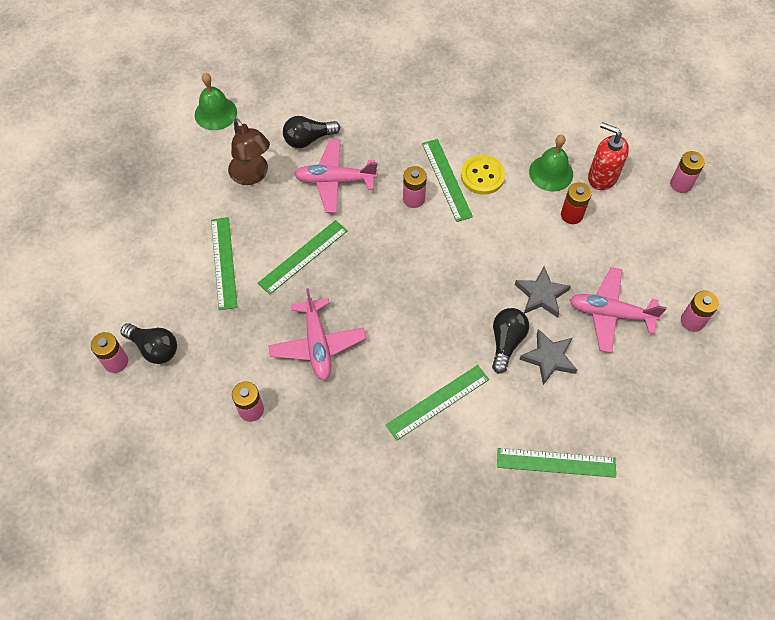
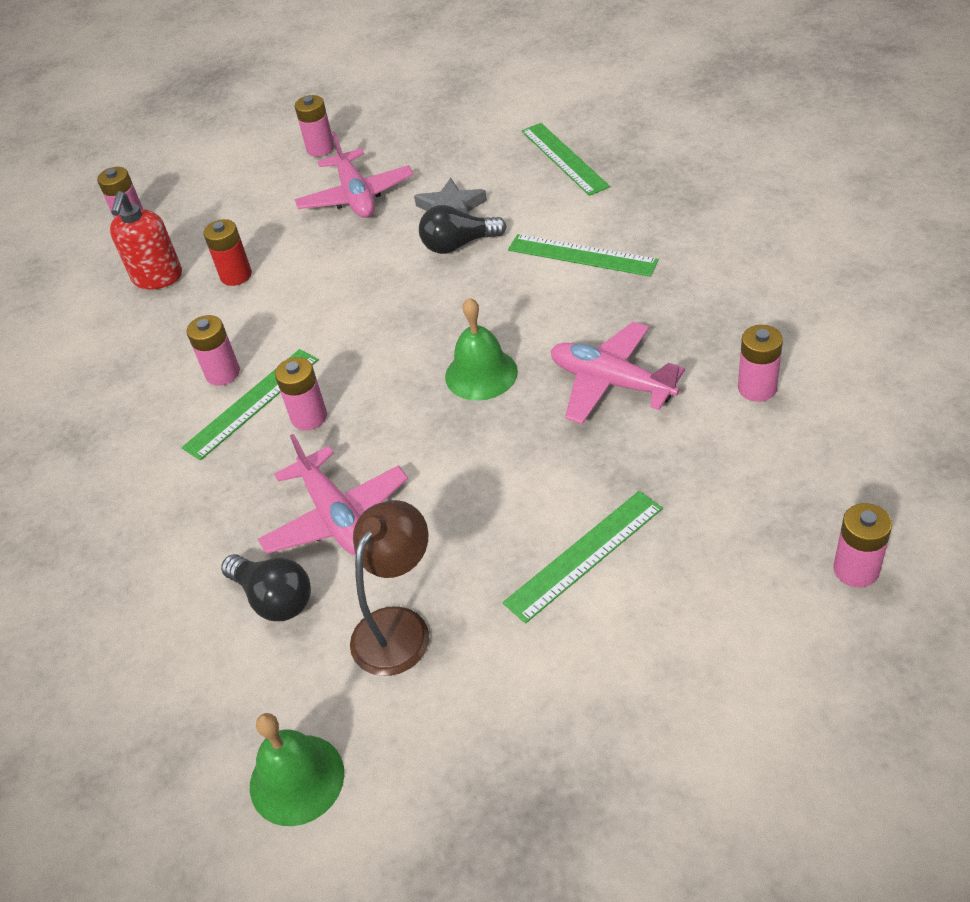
camera: 115 degrees left, 15 degrees down
(154, 348) = (789, 540): black light bulb -> none
(303, 256) = (496, 473): green ruler -> none
(317, 344) = (611, 383): pink plane -> pink plane turned 105 degrees counterclockwise
(482, 176) = (223, 373): yellow button -> pink battery
(541, 295) = (373, 248): grey star -> none
(551, 173) = (177, 319): green bell -> green bell (481, 374)

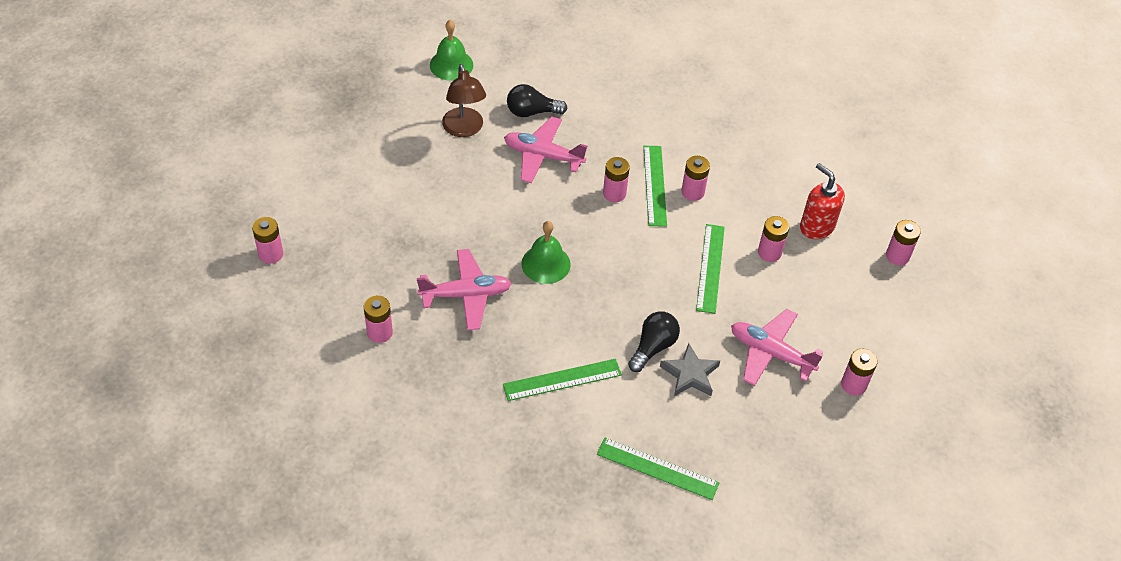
camera: 130 degrees right, 5 degrees up
(236, 275) = (769, 252): red battery -> pink battery
(584, 555) = (406, 198): green ruler -> green ruler (710, 268)

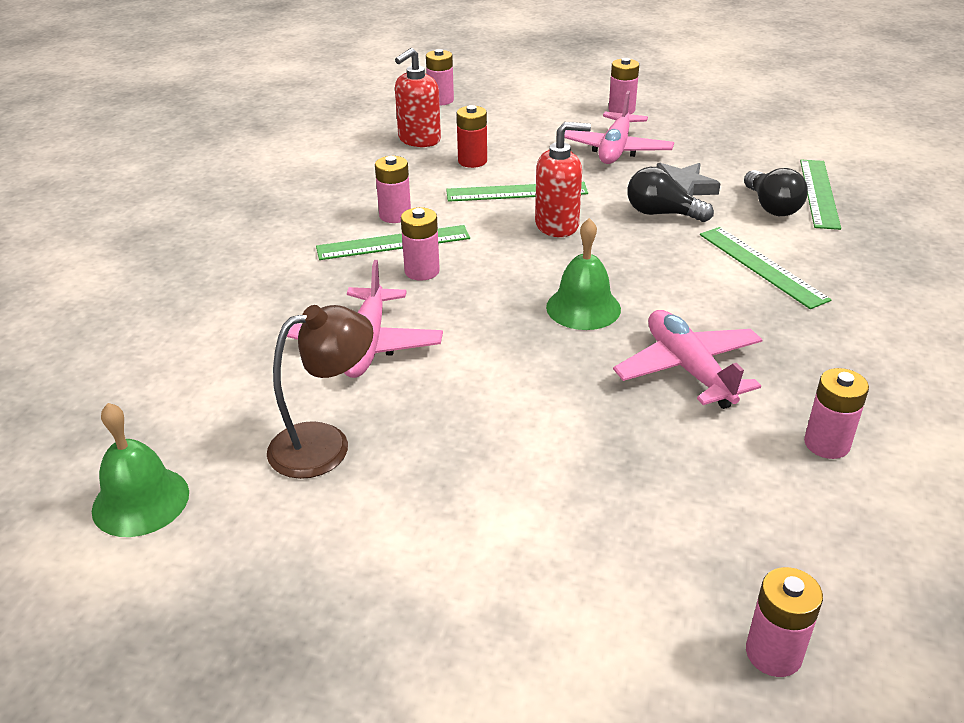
camera: 100 degrees left, 15 degrees down
(532, 112) = (265, 373): black light bulb -> black light bulb (771, 207)
(653, 279) = (557, 225): none -> red soap dispenser
(769, 252) = (472, 161): pink battery -> red battery

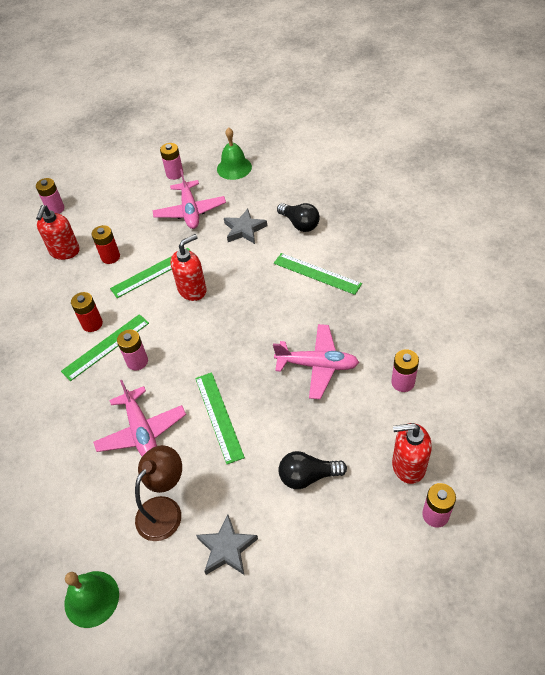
camera: 25 degrees left, 15 degrees up
(376, 531) = (227, 548): none -> grey star
(395, 215) = (92, 324): pink battery -> red battery
(583, 308) = (242, 347): green bell -> green bell (234, 168)
(661, 213) = (244, 255): black light bulb -> black light bulb (307, 476)
(688, 369) = (317, 365): pink plane -> pink plane turned 150 degrees clockwise
(764, 559) = (408, 466): none -> red soap dispenser
(819, 193) = (319, 202): green ruler -> green ruler (219, 416)

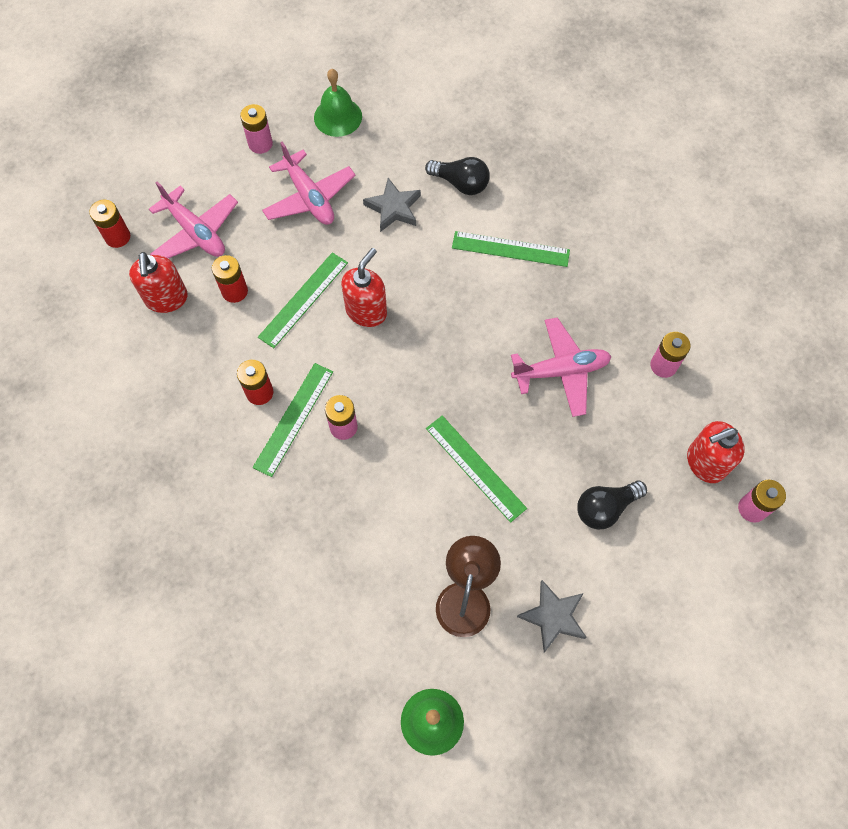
camera: 25 degrees left, 15 degrees up
(55, 209) = (117, 237): pink battery -> red battery
(141, 431) = (393, 513): pink plane -> pink plane (196, 232)

